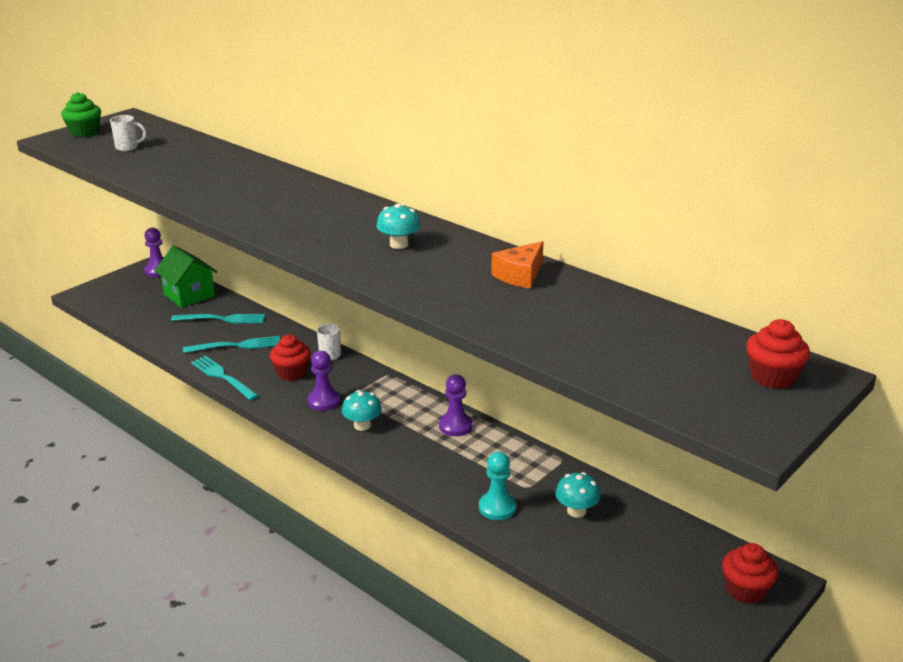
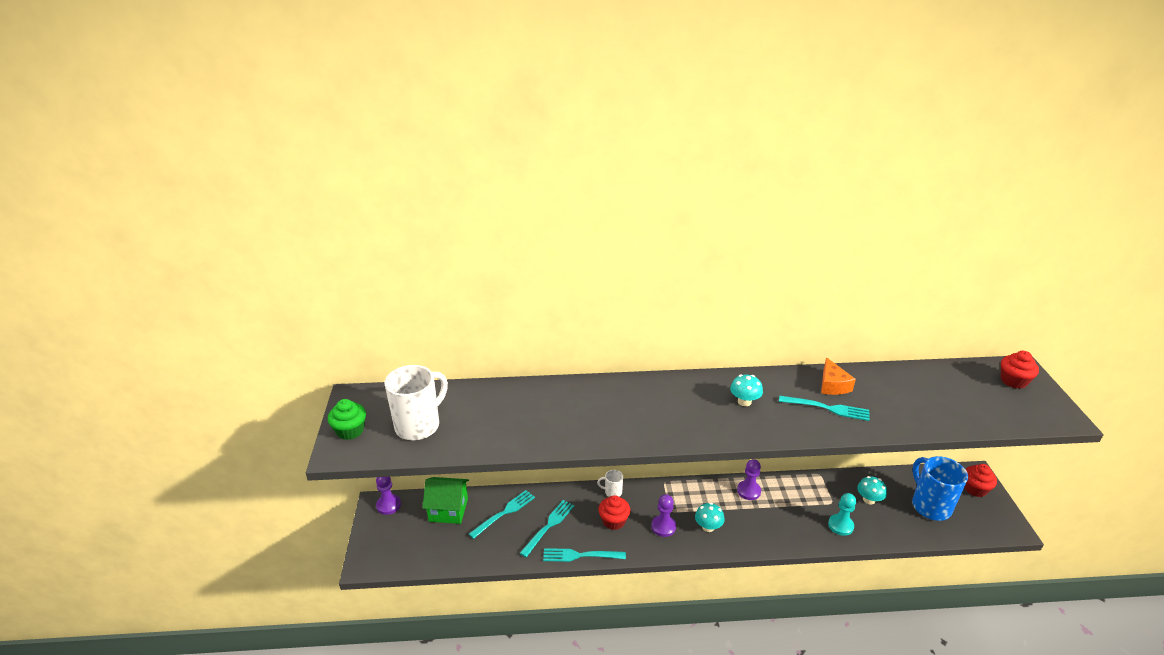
camera: 45 degrees left, 5 degrees up
(128, 147) = (419, 425): white mug -> white mug, size x2.18
(468, 285) = (827, 408): none -> turquoise fork
(644, 562) = (930, 505): none -> blue mug

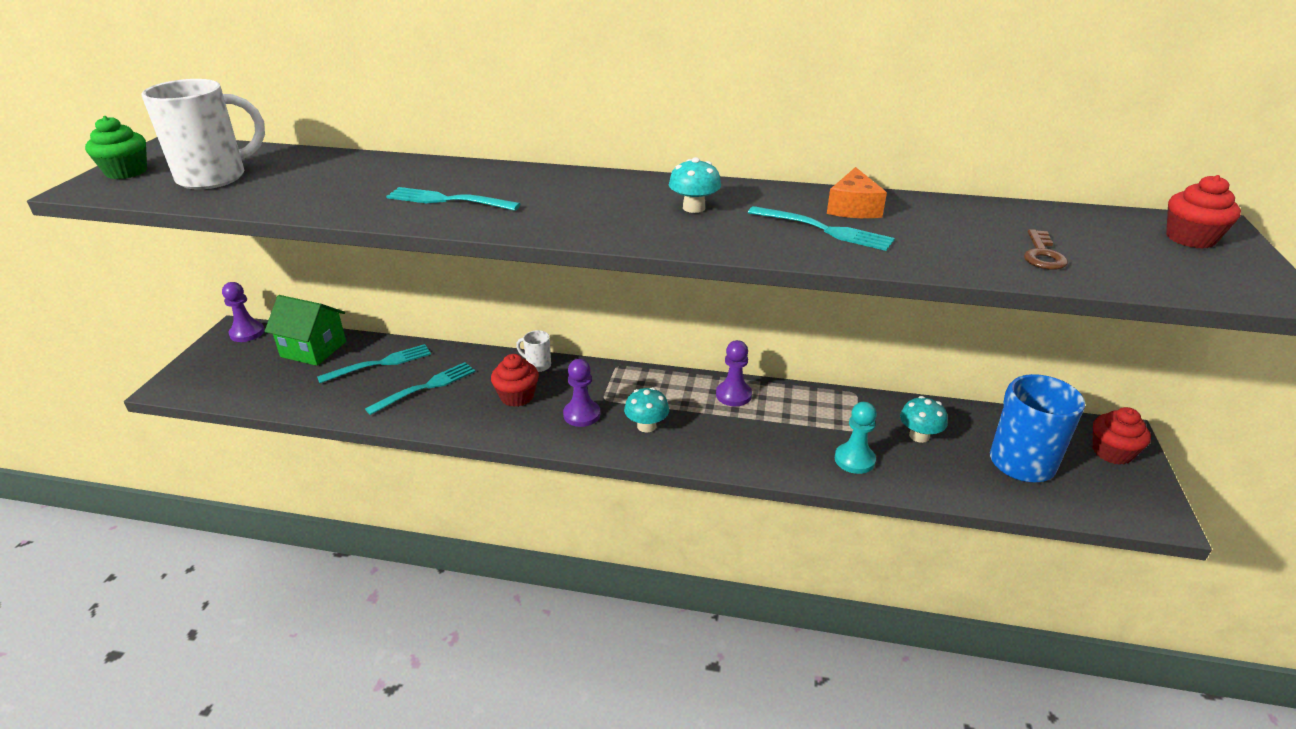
camera: 15 degrees right, 0 degrees up
(580, 555) = (444, 426): turquoise fork -> turquoise fork (448, 200)
(948, 409) = (1042, 255): none -> brown key

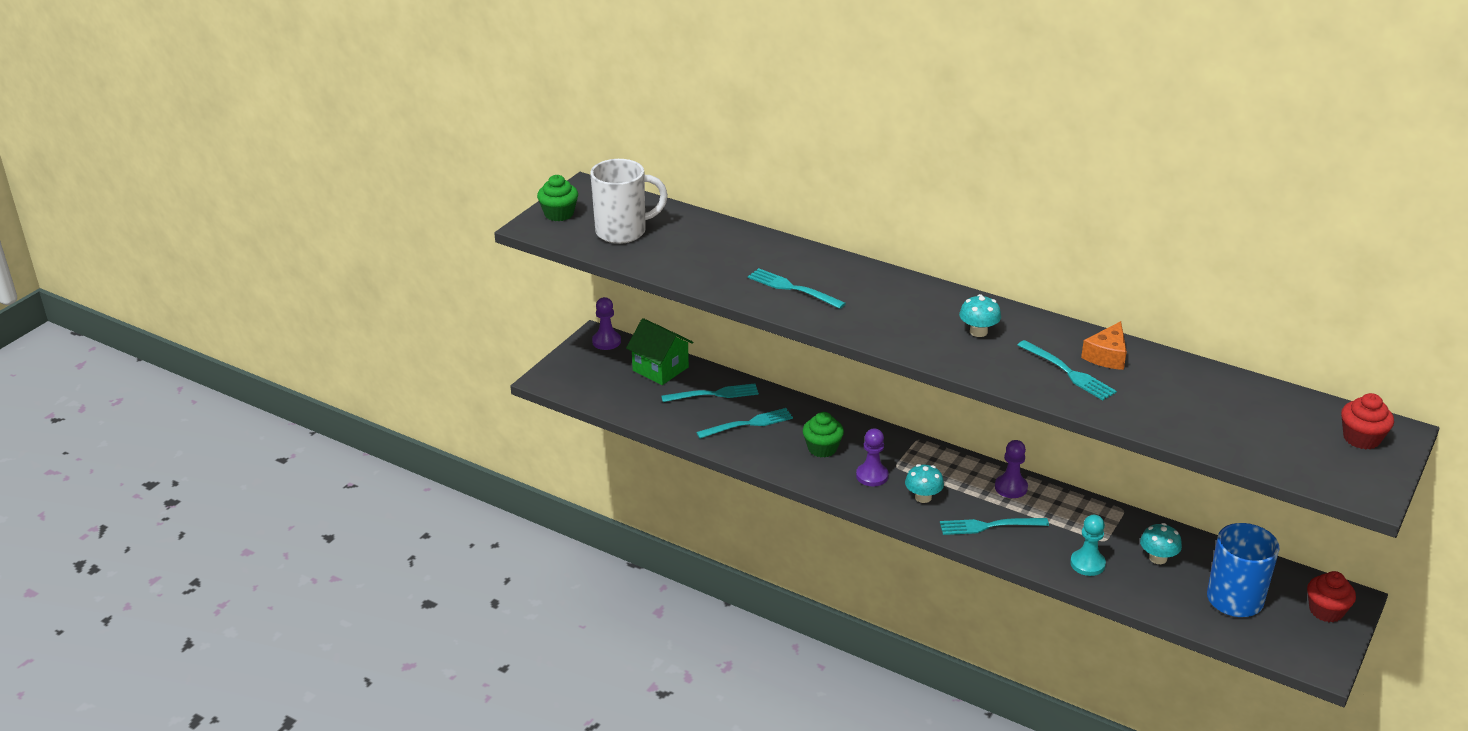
camera: 20 degrees right, 0 degrees up
(517, 396) = (822, 448): red cupcake -> green cupcake
(537, 365) = (848, 423): white mug -> none
(731, 442) = (989, 526): none -> turquoise fork
(1042, 255) = (1222, 428): brown key -> none

